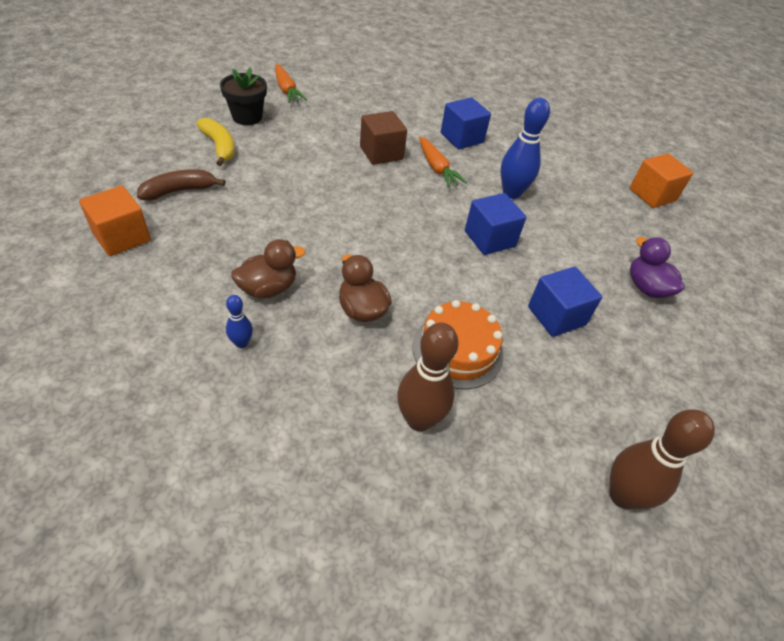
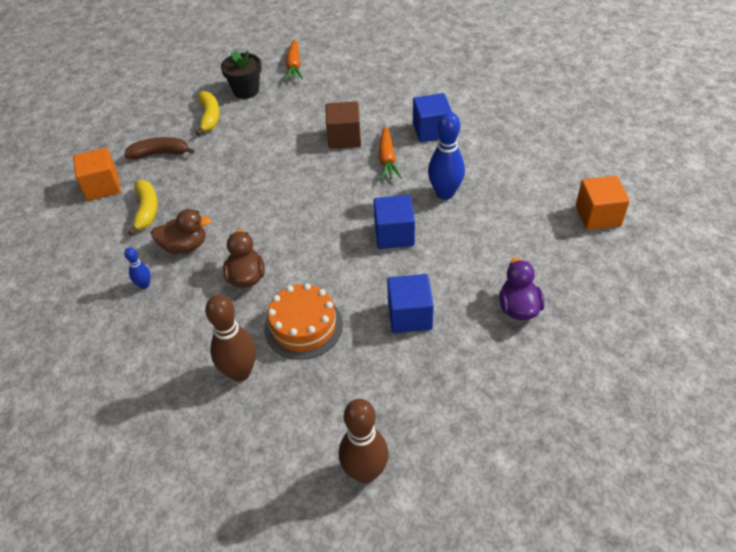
camera: 30 degrees right, 0 degrees up
(197, 256) = (147, 210): none -> yellow banana

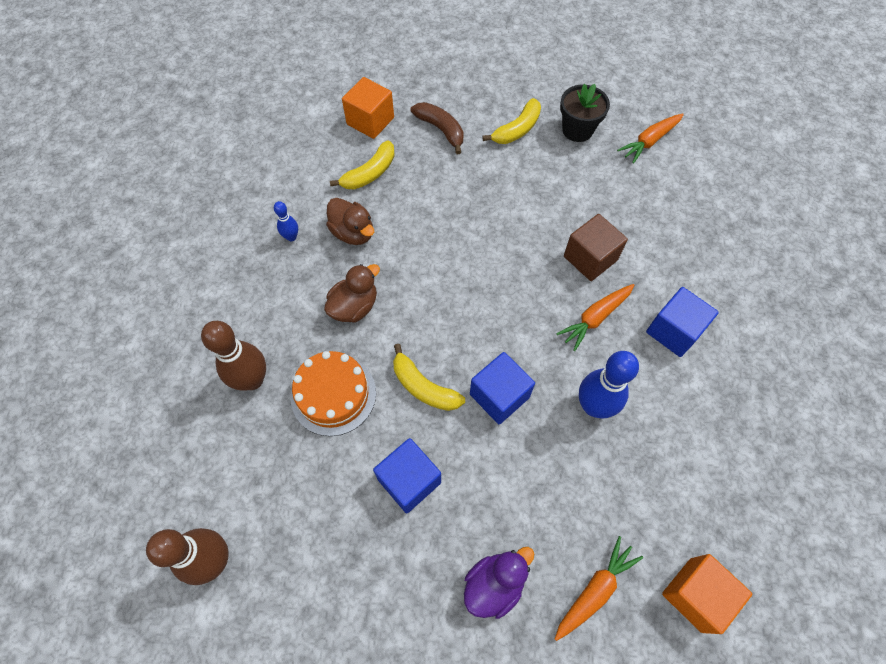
camera: 50 degrees right, 15 degrees up
(349, 271) = (423, 387): none -> yellow banana
(560, 259) = (595, 590): none -> orange carrot

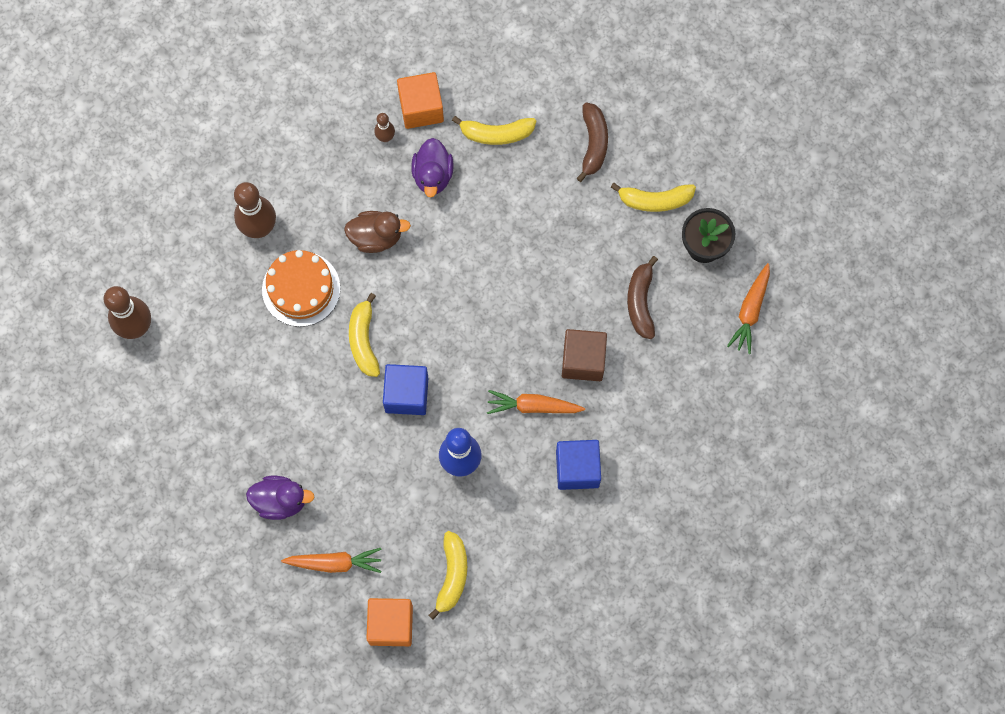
camera: 45 degrees right, 10 degrees up
(291, 237) = (385, 137): blue bowling pin -> brown bowling pin
(353, 233) = (433, 175): brown duck -> purple duck
(370, 121) = (546, 83): orange cube -> orange cube (421, 108)
(409, 481) = (293, 392): blue cube -> none
(581, 192) = (640, 302): none -> brown banana
(649, 141) = (750, 311): orange carrot -> orange carrot turned 75 degrees counterclockwise
(689, 500) = (452, 575): none -> yellow banana

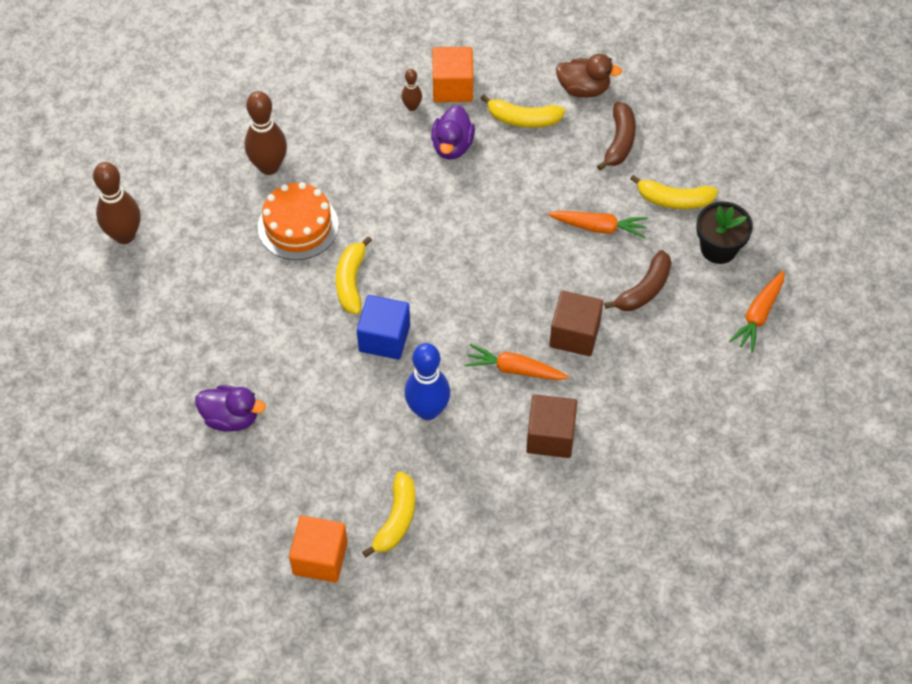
camera: 10 degrees right, 15 degrees down
(335, 563) = (274, 486): orange carrot -> orange carrot (599, 227)
(376, 237) = (384, 191): brown duck -> brown duck (583, 89)
(577, 469) = (550, 436): blue cube -> brown cube
(640, 302) = (644, 289): brown banana -> brown banana turned 150 degrees counterclockwise

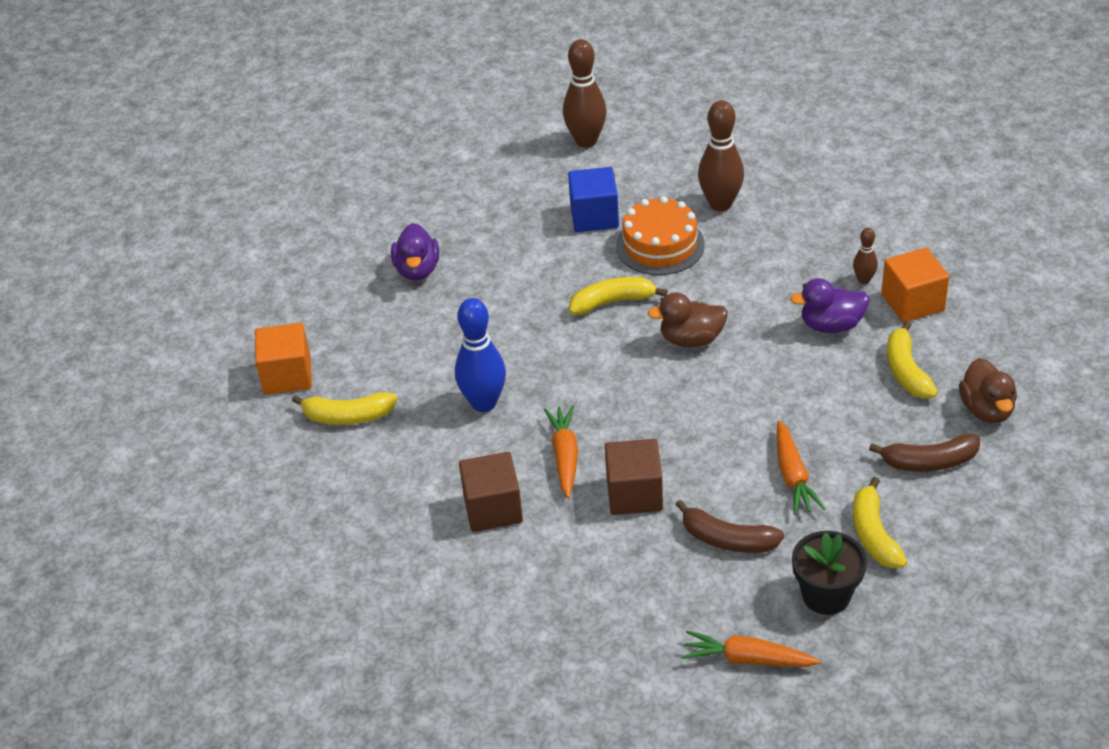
camera: 75 degrees right, 15 degrees down
(384, 338) = (556, 346): blue cube -> blue cube (594, 216)
(423, 242) = (691, 339): none -> brown duck

